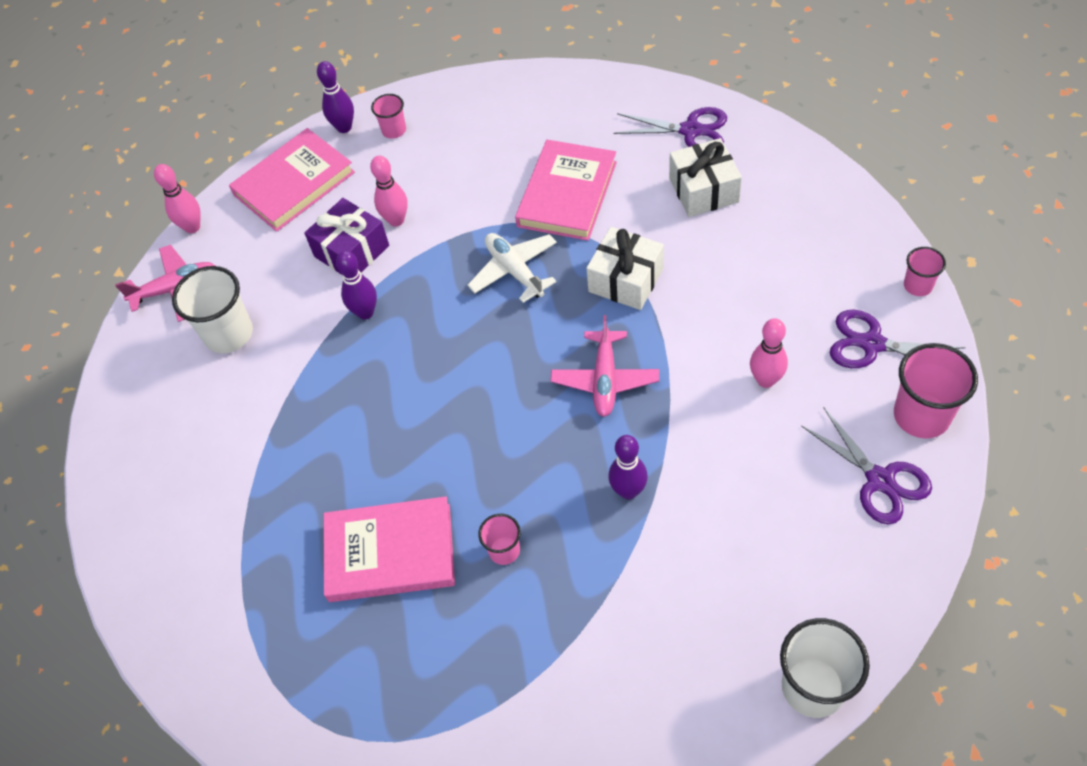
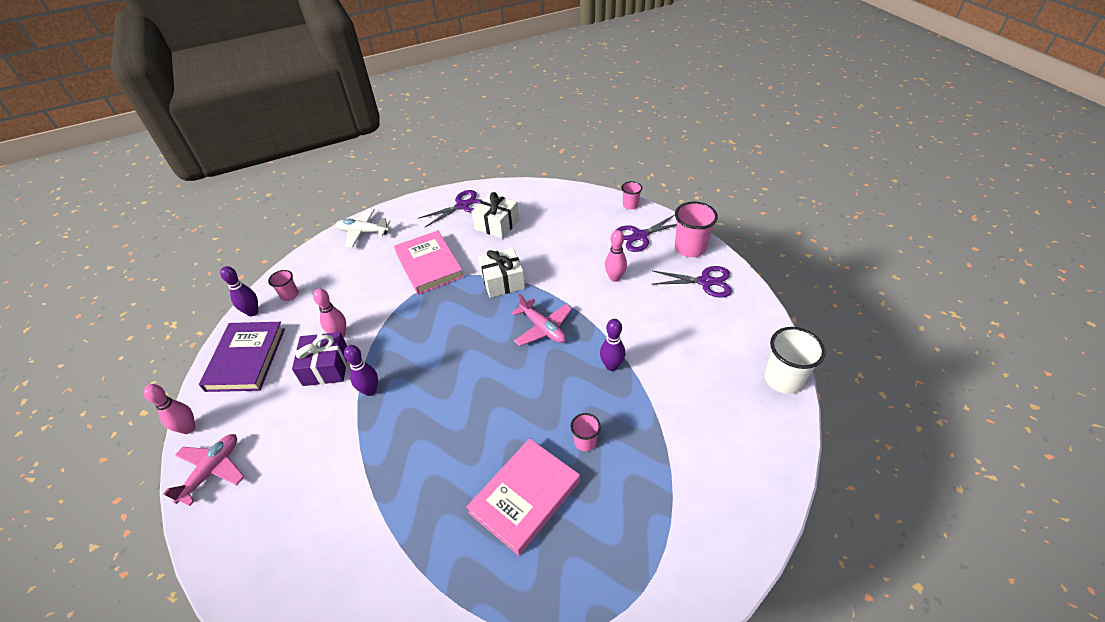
camera: 50 degrees left, 10 degrees down
(229, 334) = (283, 467): white cup -> none
(294, 184) = (246, 359): pink book -> purple book
(514, 271) = (439, 314): white plane -> white plane (363, 232)

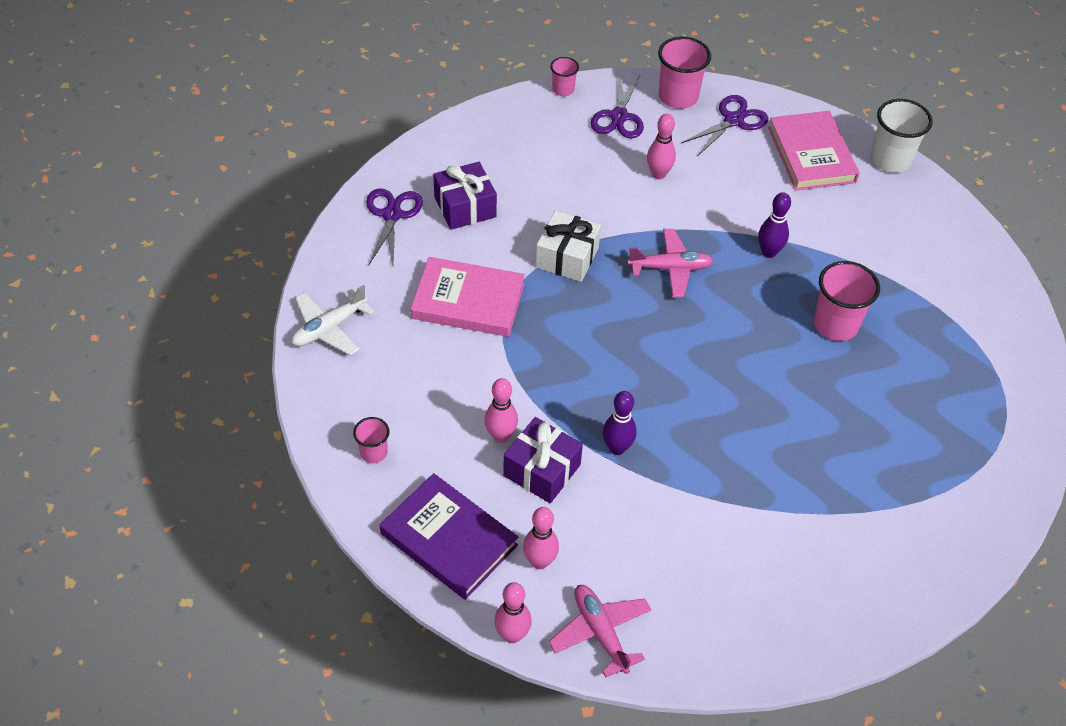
camera: 55 degrees left, 5 degrees up
(252, 312) = (365, 502): purple bowling pin -> none
(253, 408) = (540, 561): none -> pink bowling pin
(497, 224) = (465, 207): white gift -> purple gift
(525, 496) = (855, 399): pink book -> pink book (811, 155)
(585, 442) = (835, 324): pink cup -> pink cup, size x1.82

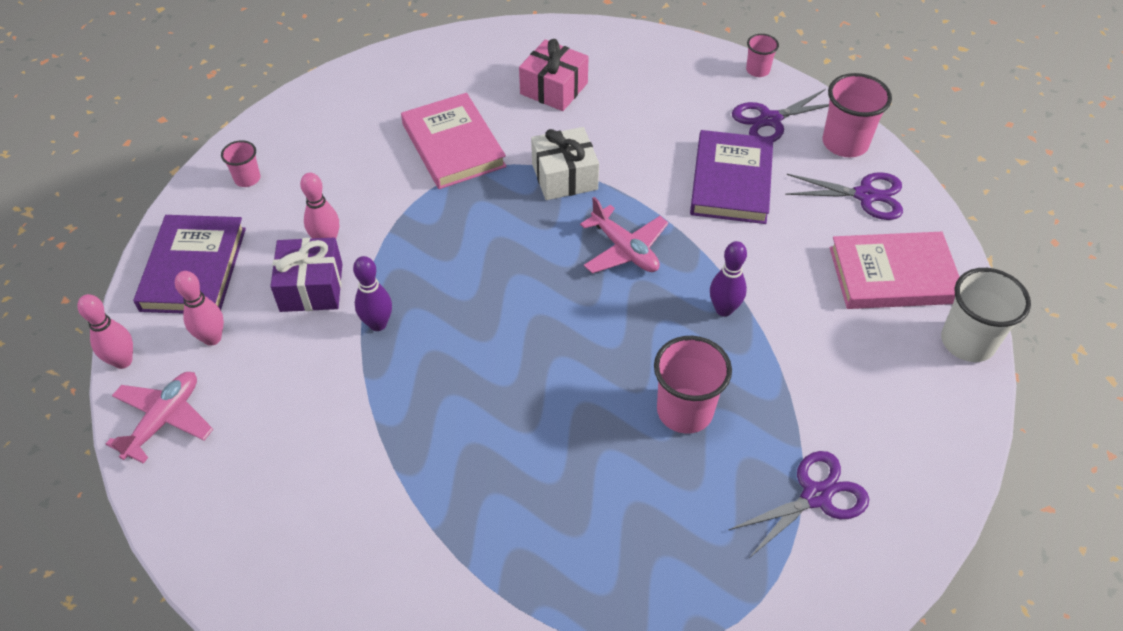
camera: 55 degrees right, 0 degrees up
(329, 328) = (350, 88): white plane -> none
(392, 215) = (500, 55): purple scissors -> purple scissors (815, 496)
(465, 207) = (554, 88): purple gift -> pink gift
(658, 174) = (731, 181): pink bowling pin -> purple book
(811, 155) = (893, 275): pink book -> pink book turned 45 degrees clockwise

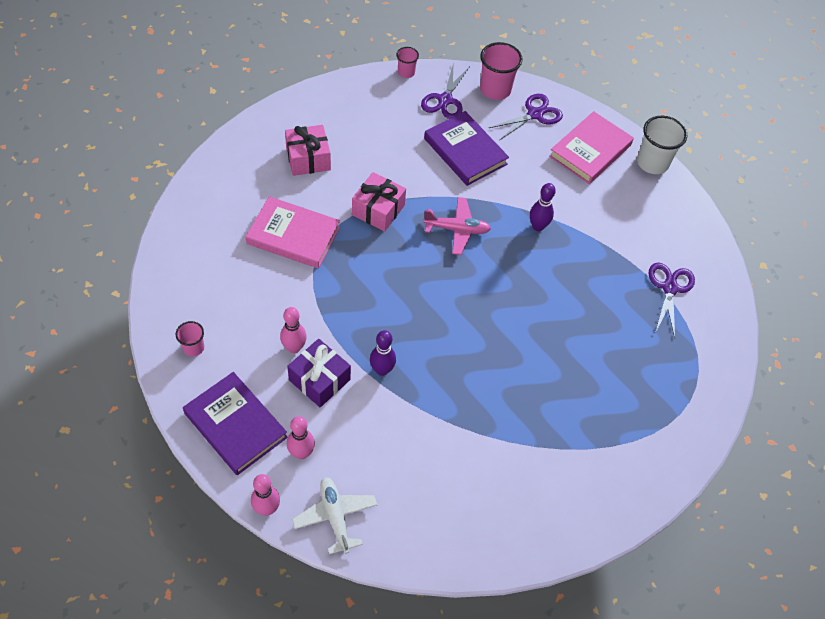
camera: 50 degrees left, 5 degrees up
(164, 420) = (335, 516): pink plane -> white plane
(564, 176) = (378, 210): white gift -> pink gift
(684, 411) = (577, 293): pink cup -> none

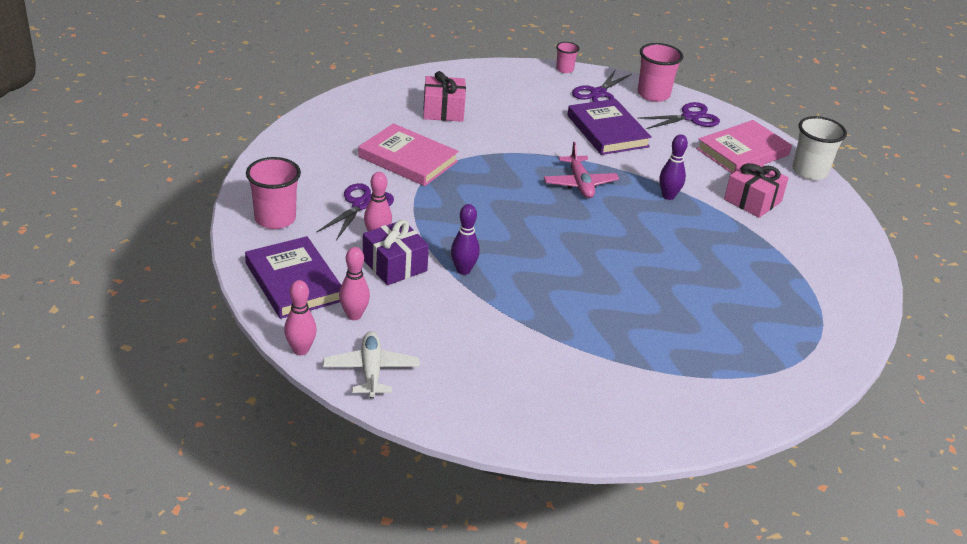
camera: 15 degrees right, 20 degrees down
(193, 348) = (275, 219): pink cup -> pink cup, size x1.82
(378, 210) = (502, 156): pink gift -> pink gift (752, 200)
(457, 230) = (580, 184): pink plane -> pink plane turned 60 degrees clockwise
(669, 288) = (804, 266): purple scissors -> purple scissors (361, 205)

